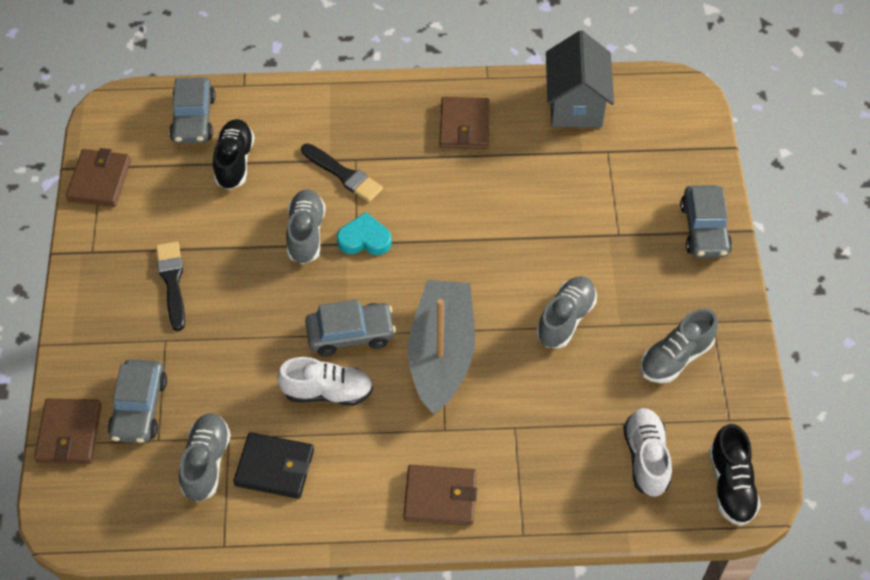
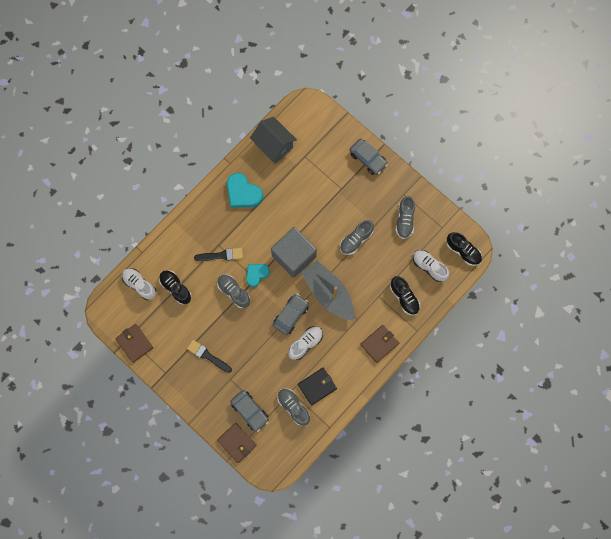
camera: 45 degrees left, 20 degrees up
(193, 119) = (140, 285): grey car -> white shoe
(446, 261) = (294, 256): none -> grey cube
(464, 125) = (243, 193): brown wallet -> turquoise heart
(555, 466) = (404, 297): none -> black shoe
(565, 319) = (356, 240): grey shoe -> grey shoe turned 120 degrees counterclockwise

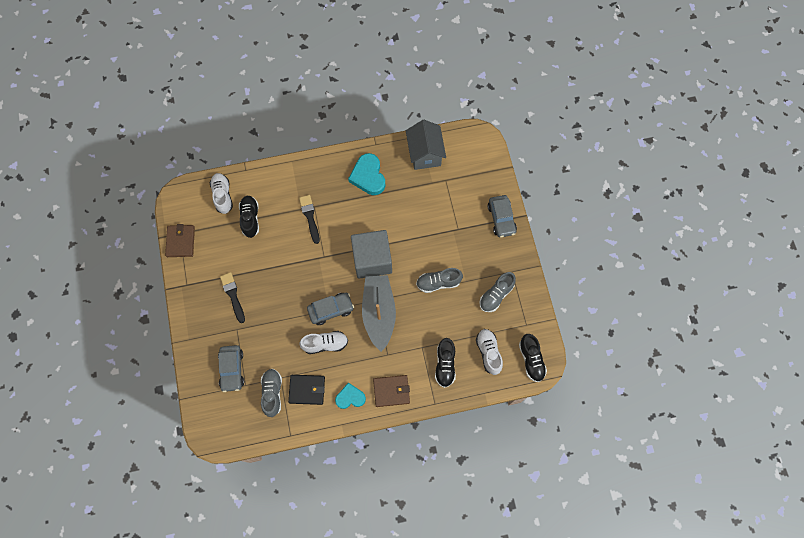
camera: 35 degrees right, 5 degrees down
(221, 255) = (310, 217): black brush -> black brush turned 135 degrees counterclockwise
(234, 292) = (297, 255): grey shoe -> none
(237, 442) = (200, 389): brown wallet -> none
(256, 274) = (328, 253): turquoise heart -> turquoise heart (350, 397)

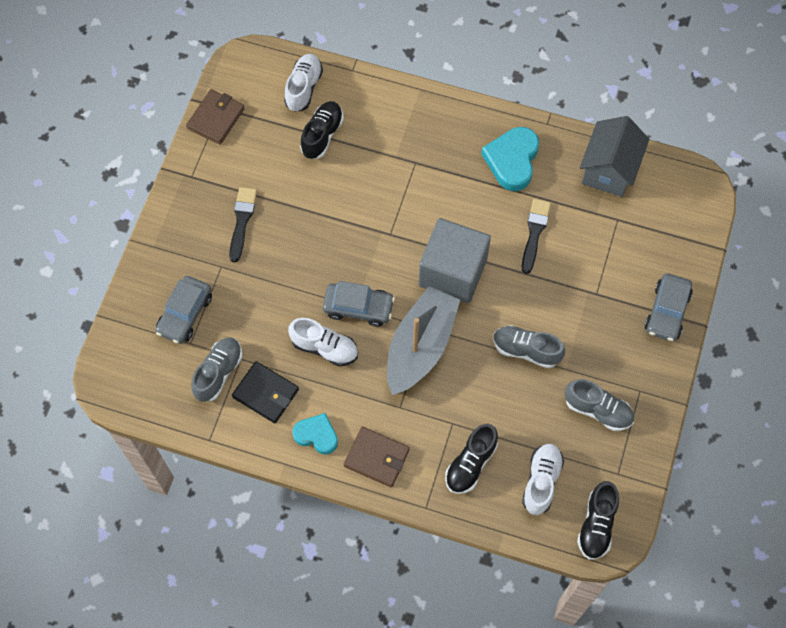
camera: 30 degrees right, 5 degrees down
(310, 217) = (402, 173): black brush -> black brush (534, 232)
(496, 295) = (598, 410): grey shoe -> grey shoe turned 135 degrees counterclockwise

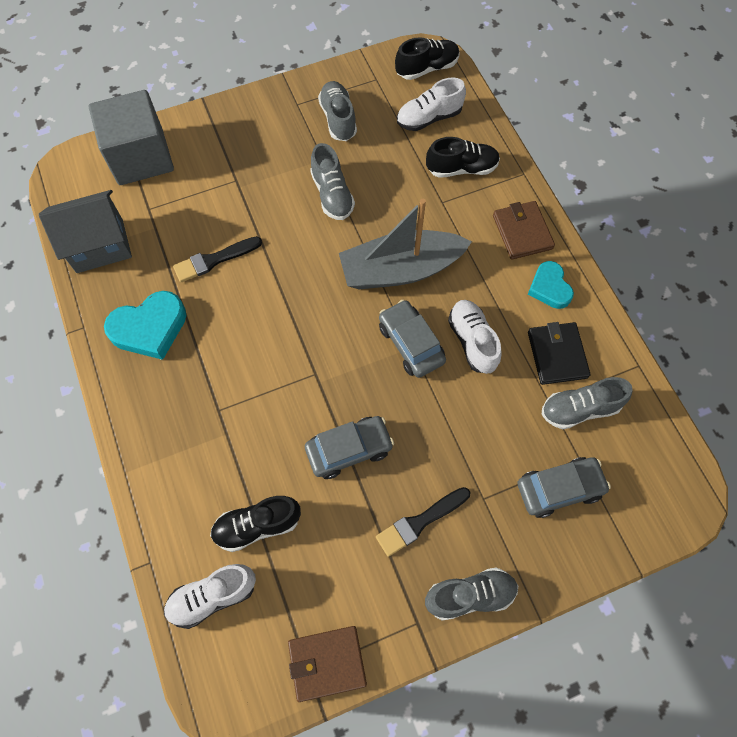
camera: 130 degrees left, 0 degrees up
(178, 214) = (470, 595): none -> grey shoe
(453, 272) = (309, 295): grey cube -> grey cube (141, 157)
(667, 312) = (211, 126): grey car -> grey car (349, 450)

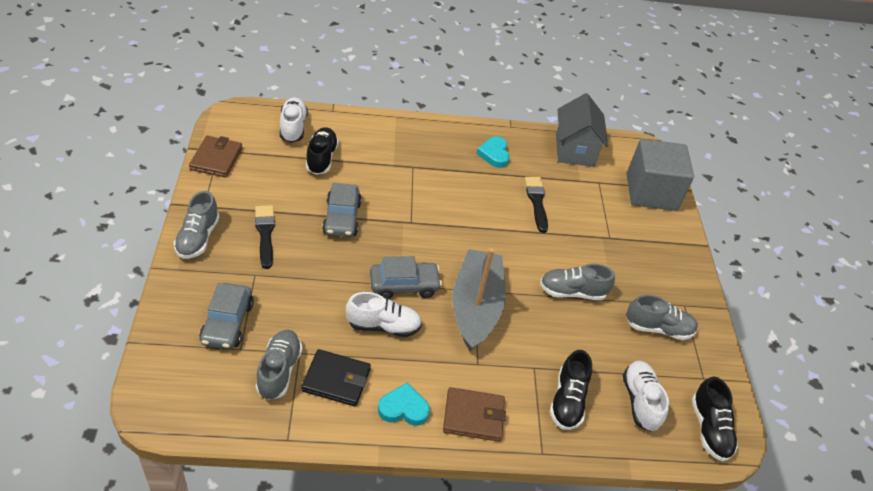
camera: 105 degrees right, 20 degrees down
(150, 328) = (494, 154): turquoise heart -> turquoise heart, size x0.65

